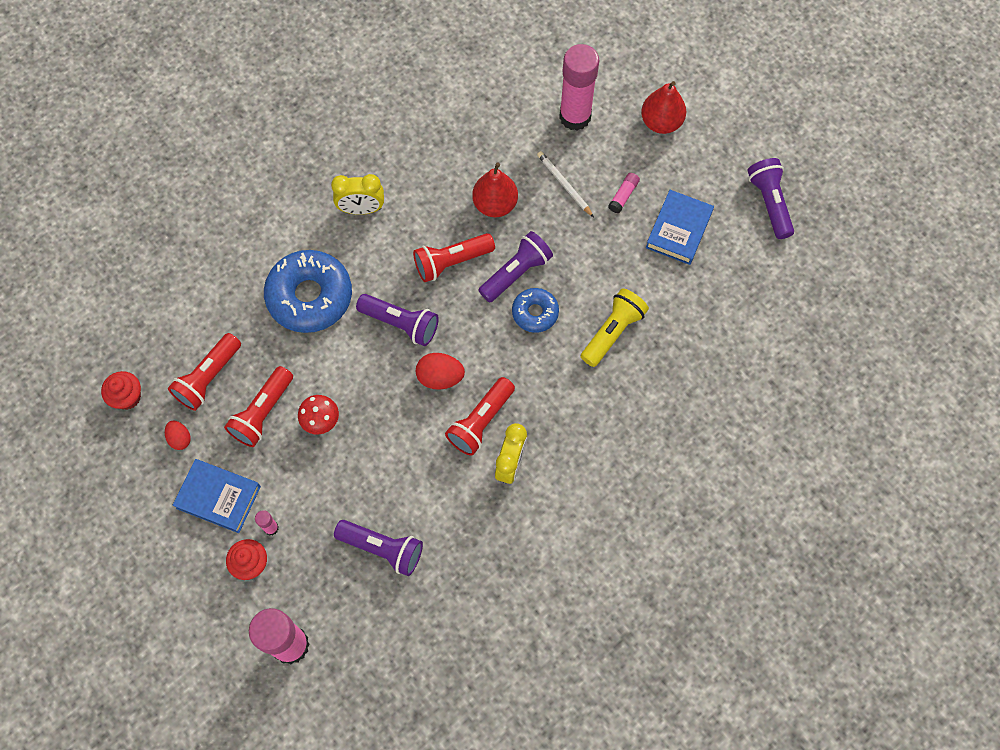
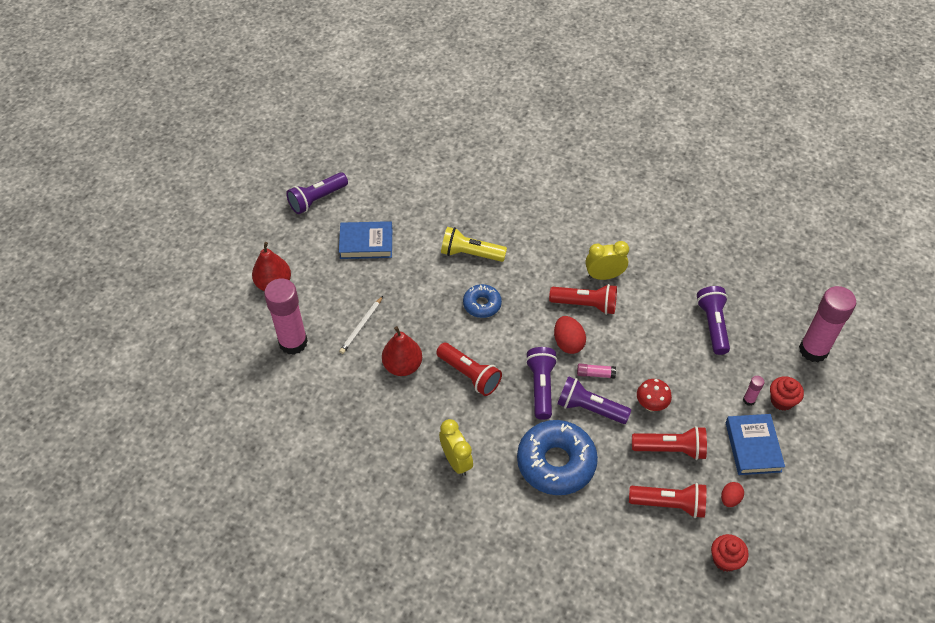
camera: 115 degrees left, 15 degrees down
(516, 273) = (455, 328): purple flashlight -> purple flashlight (589, 408)
(623, 196) = (353, 285): pink glue stick -> pink glue stick (595, 374)

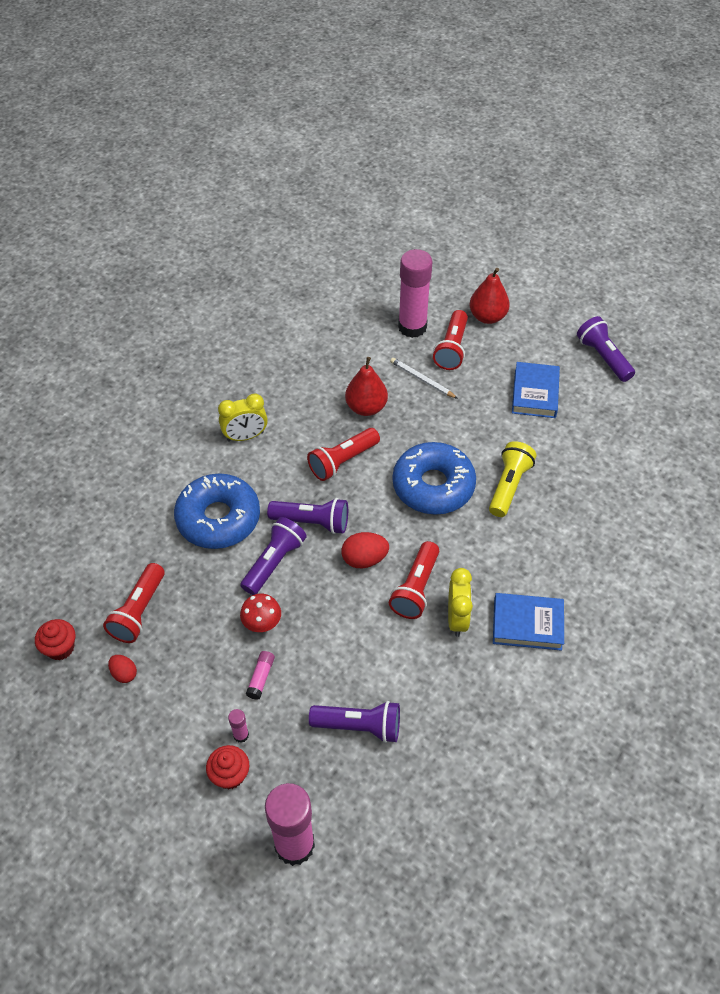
camera: 100 degrees right, 0 degrees up
(482, 304) = (433, 486): blue donut -> blue donut, size x1.86
(595, 374) = (317, 577): pink glue stick -> pink glue stick (261, 678)
(670, 449) = (202, 630): red flashlight -> red flashlight (452, 348)
(753, 447) = (178, 719): blue book -> blue book (527, 624)

